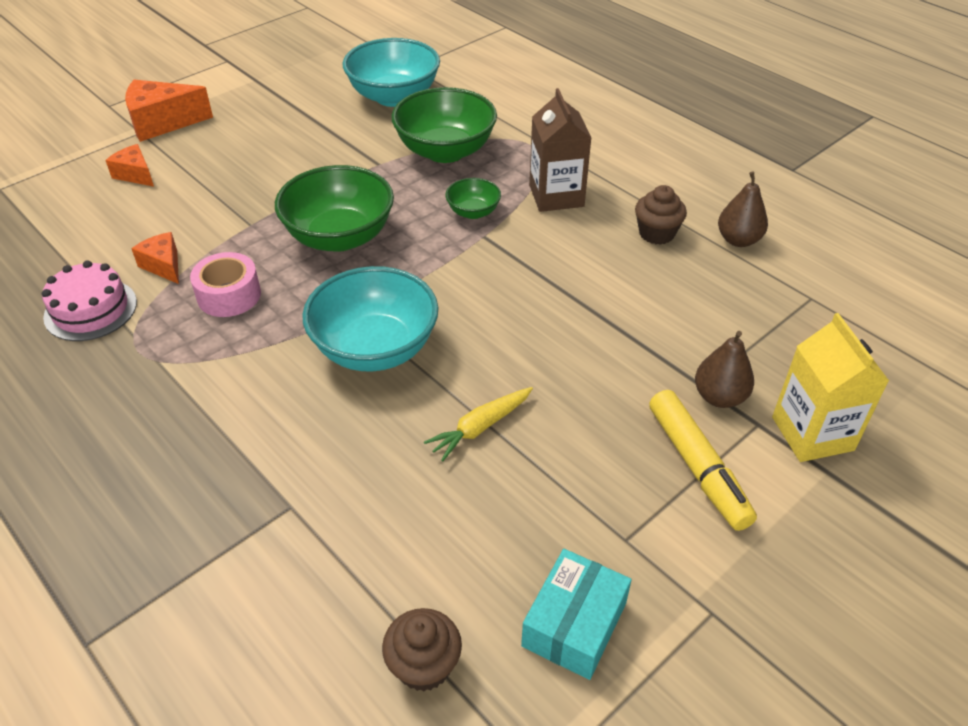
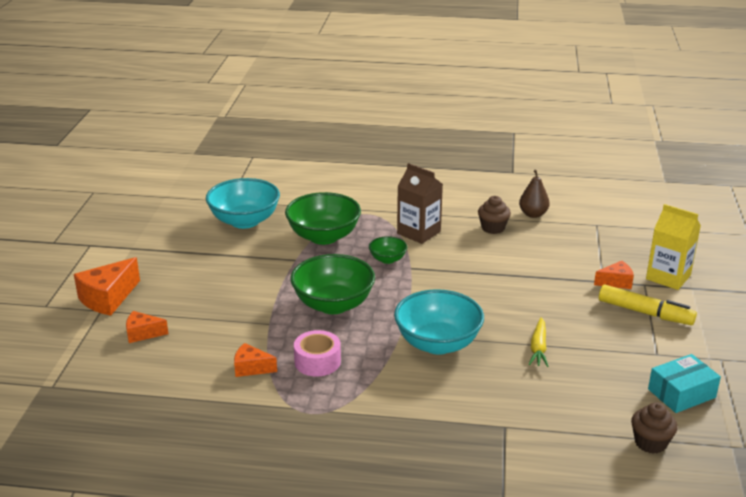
camera: 40 degrees left, 15 degrees down
(90, 309) = (244, 411): pink cake -> none
(574, 624) = (681, 393): turquoise box -> turquoise box turned 75 degrees clockwise
(719, 397) = (616, 282): brown pear -> orange cheese

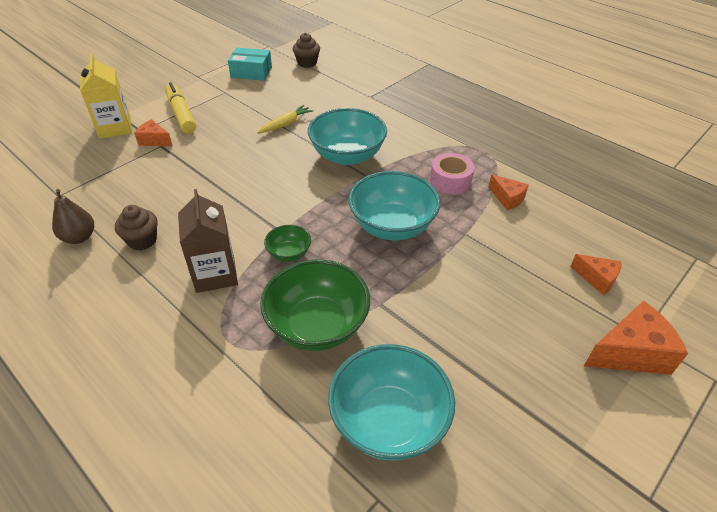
camera: 145 degrees left, 15 degrees up
(333, 304) = (392, 226): green bowl -> turquoise bowl

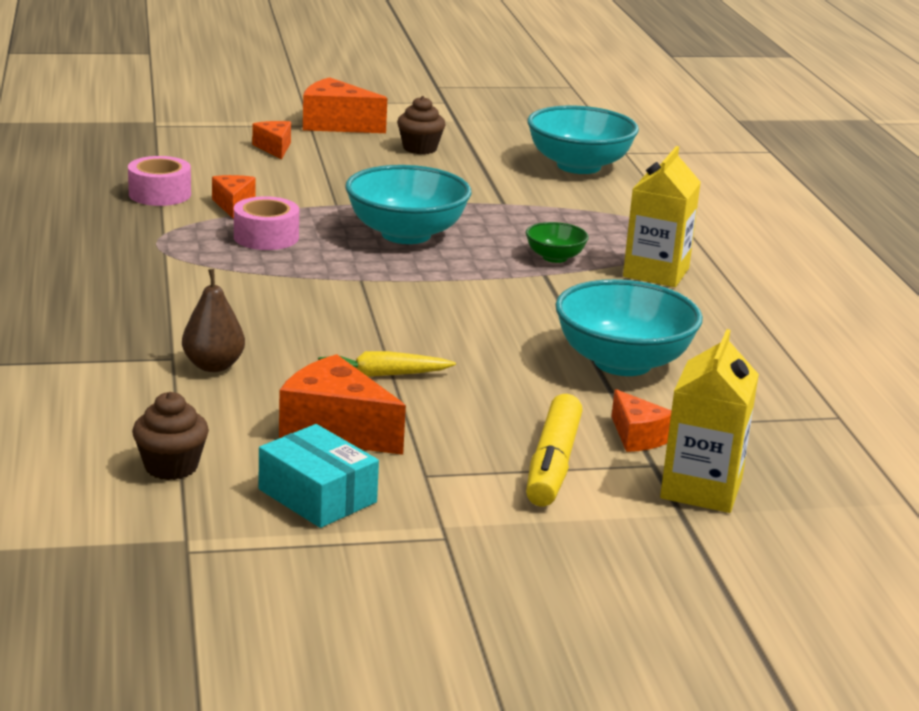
camera: 145 degrees left, 20 degrees down
(79, 237) = (815, 357): brown pear -> brown pear (213, 366)
(142, 240) = (728, 326): brown cupcake -> brown cupcake (420, 148)
(215, 274) = (656, 272): brown carton -> yellow carton
(274, 94) = (335, 430): none -> orange cheese
(317, 325) = (581, 213): green bowl -> none
(347, 156) = (351, 304): turquoise bowl -> turquoise bowl (622, 363)
(552, 186) = (159, 194): none -> pink tape

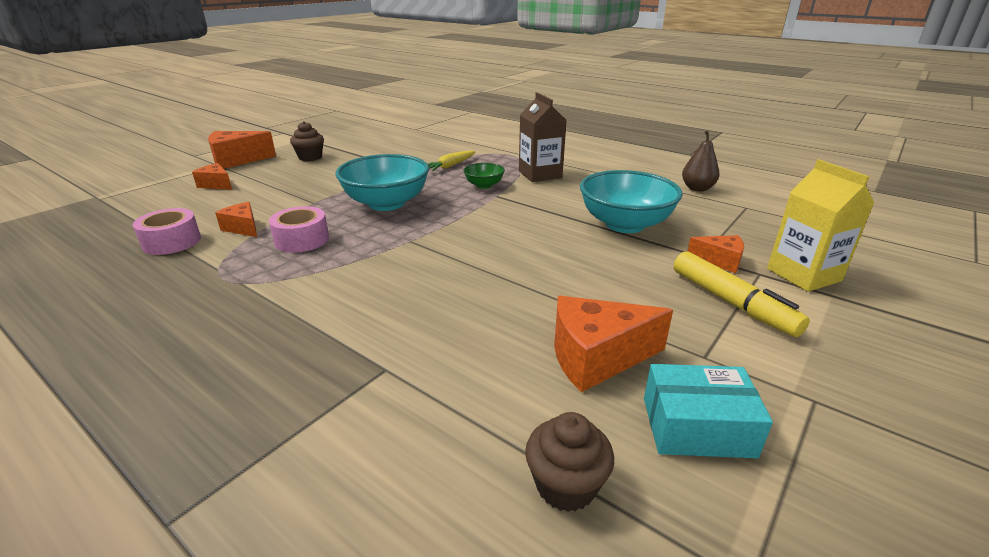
camera: 40 degrees left, 5 degrees up
(213, 366) = (428, 356): brown pear -> brown pear (697, 188)
(382, 375) = (541, 297): yellow carrot -> yellow carrot (450, 166)
(578, 166) = (407, 141): turquoise bowl -> none
(656, 272) = (540, 174): yellow carton -> brown carton

